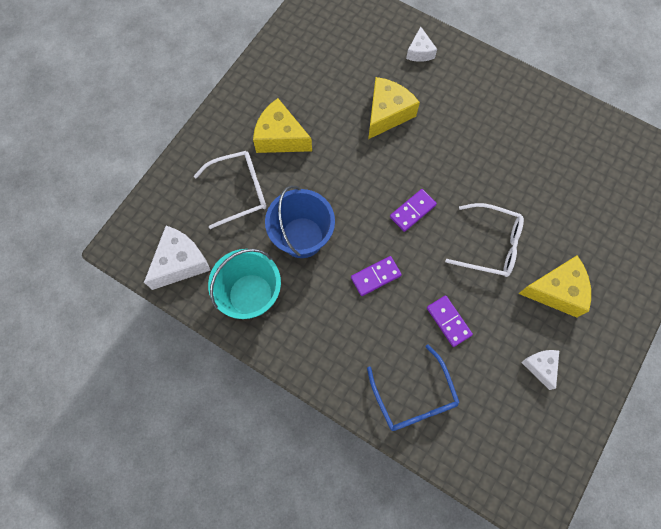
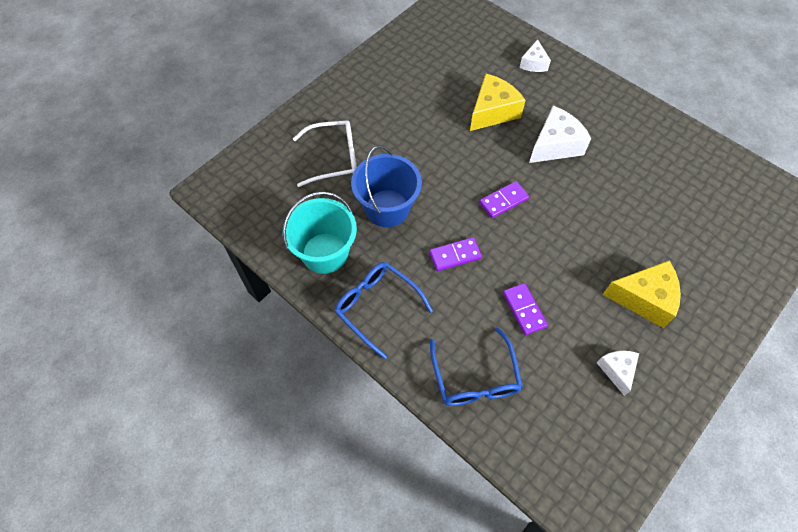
camera: 10 degrees right, 10 degrees down
(181, 262) = (262, 213): white cheese -> white cheese (555, 145)
(280, 137) = (383, 117): yellow cheese -> none
(311, 342) = (376, 307): none -> blue glasses
(491, 245) = (580, 244): white glasses -> none

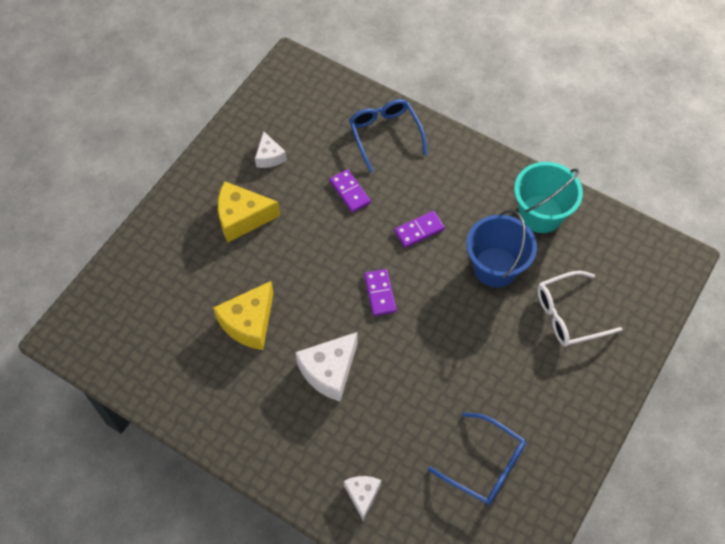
camera: 170 degrees right, 0 degrees up
(376, 307) = (479, 175): blue glasses -> blue glasses (485, 465)
(492, 111) = (405, 407): yellow cheese -> yellow cheese (249, 323)
(503, 201) = (380, 293): purple domino -> purple domino turned 60 degrees counterclockwise

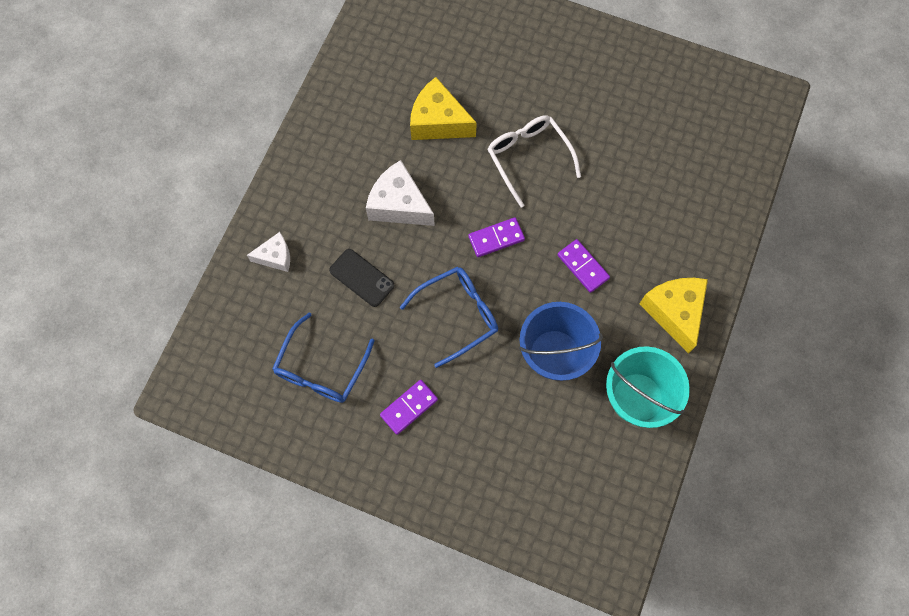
camera: 80 degrees right, 10 degrees up
(242, 217) = (557, 90): yellow cheese -> yellow cheese (674, 312)
(269, 157) = (639, 100): white cheese -> none
(349, 192) = (615, 188): purple domino -> purple domino (409, 407)
(385, 134) = (701, 212): blue glasses -> blue glasses (458, 314)
(399, 415) = (362, 278): none -> black phone
(568, 315) = (509, 440): white glasses -> white glasses (528, 158)

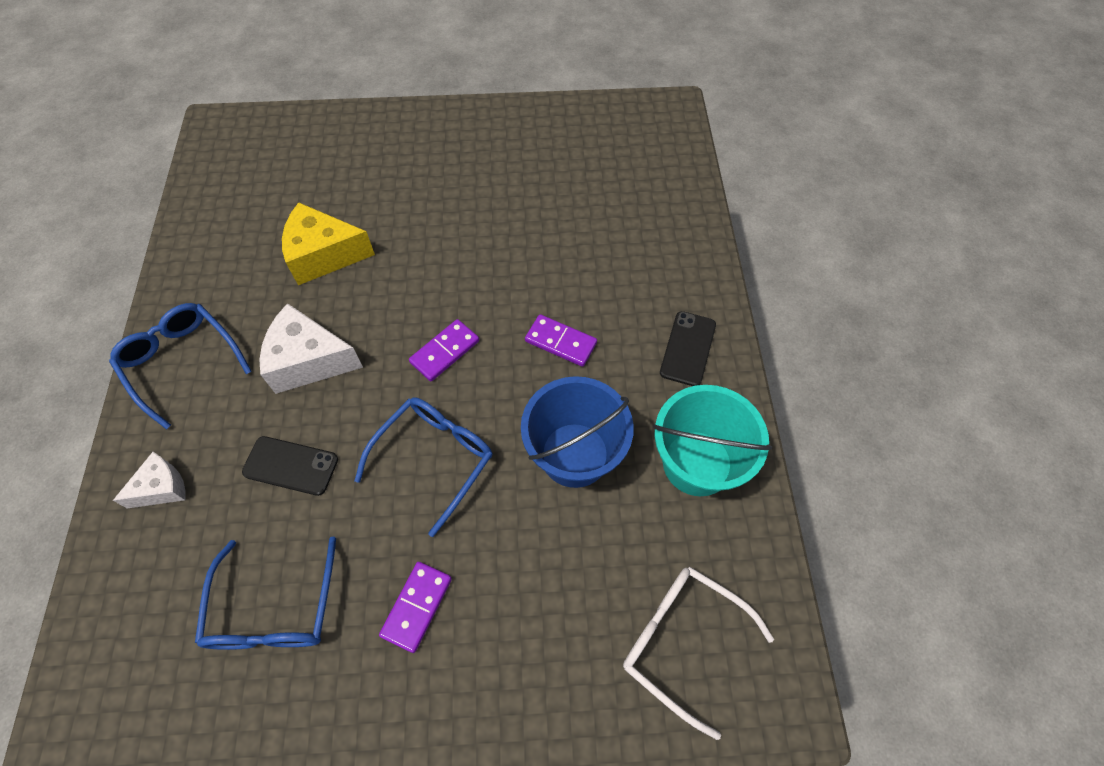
camera: 25 degrees left, 10 degrees down
(312, 169) = (181, 362): none -> blue glasses
(528, 158) = (445, 253): white glasses -> white glasses (682, 641)
(674, 312) = (687, 348): yellow cheese -> black phone

